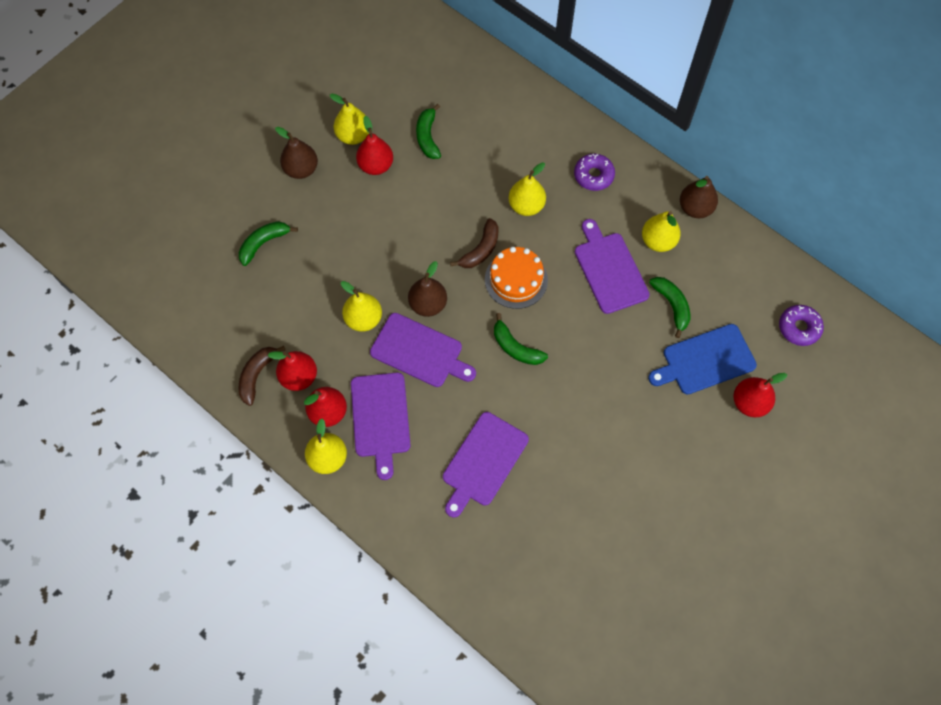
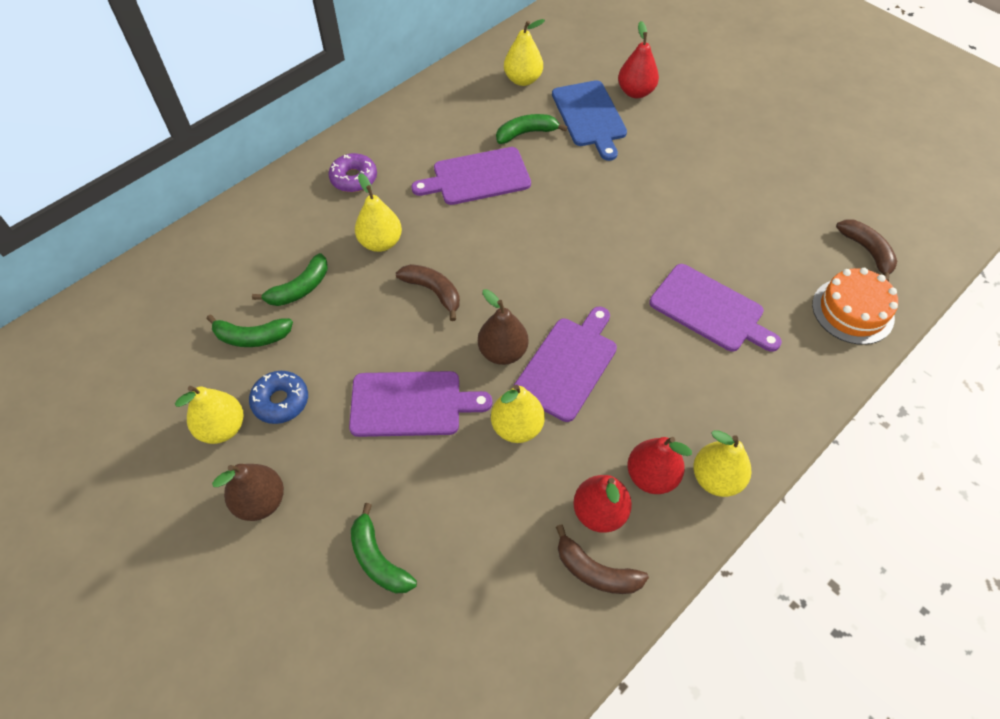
camera: 85 degrees left, 10 degrees down
(376, 166) = (280, 401): red pear -> blue donut
(380, 418) = (659, 414): purple cutting board -> purple cutting board (411, 404)
(515, 347) = (567, 268): green banana -> green banana (300, 288)
(516, 279) = (479, 260): orange cake -> orange cake (852, 311)
(565, 609) = (867, 251): none -> brown banana
(658, 241) = (448, 135): yellow pear -> yellow pear (523, 80)
(695, 208) = (414, 103): brown pear -> none
(799, 328) = (558, 50): purple donut -> none

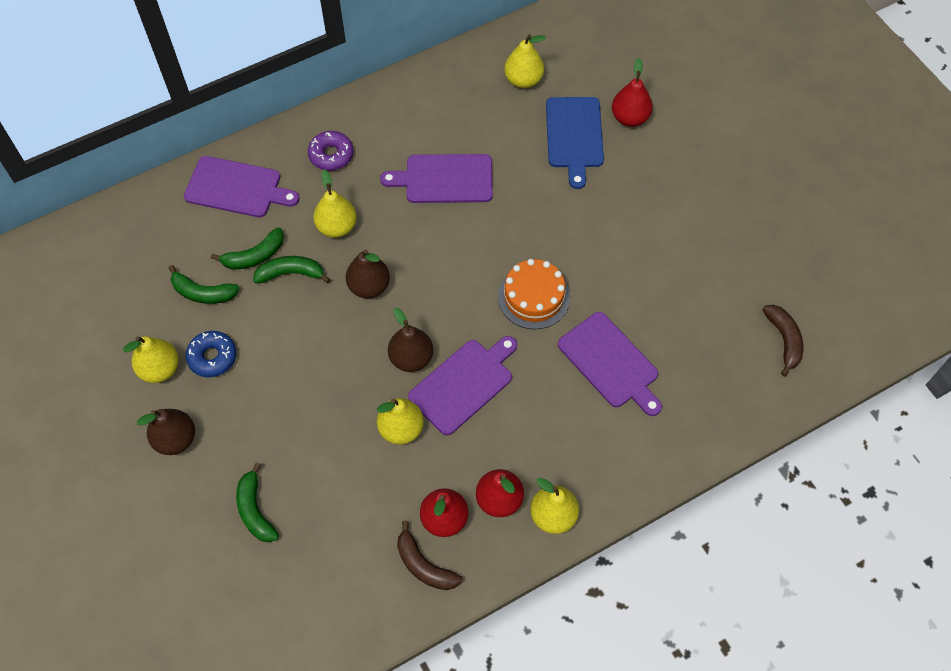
camera: 15 degrees right, 5 degrees up
(411, 404) = (319, 386): purple cutting board -> purple cutting board (237, 188)
(433, 292) = (369, 286): brown banana -> brown pear
(526, 133) = (506, 141): green banana -> green banana (291, 273)
(852, 311) = (742, 395): orange cake -> orange cake (534, 297)

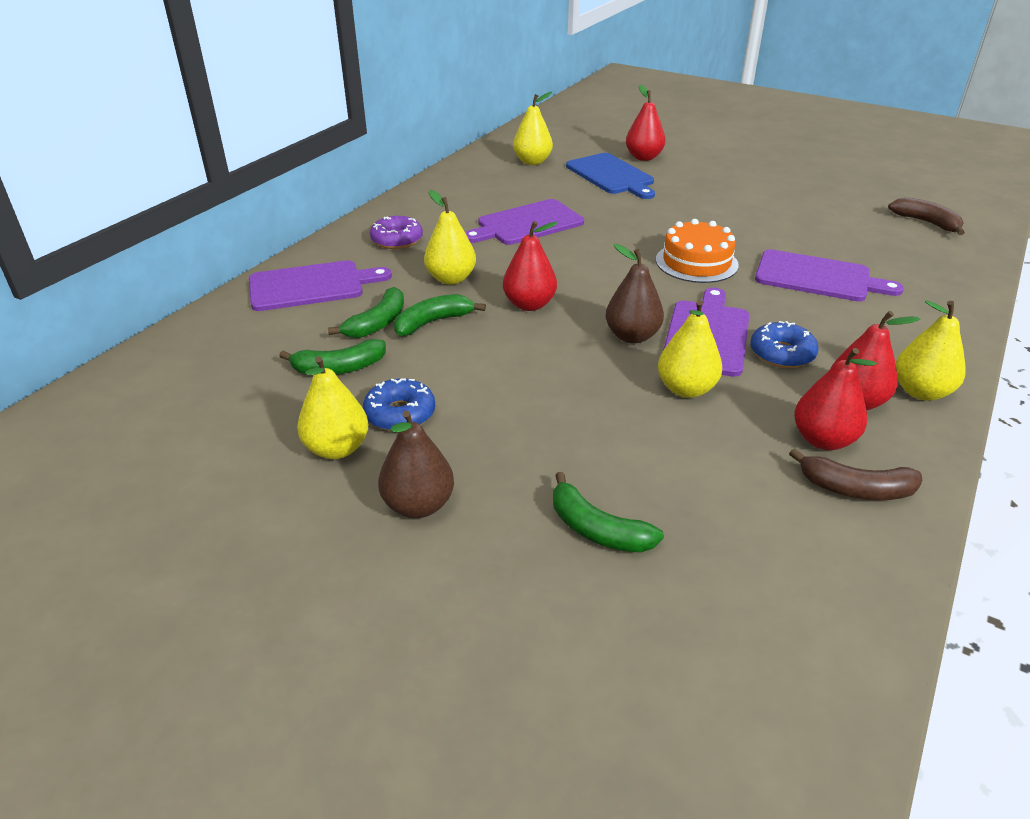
camera: 30 degrees left, 25 degrees down
(369, 286) = (529, 304): brown pear -> red pear
(497, 430) = (781, 354): none -> blue donut

